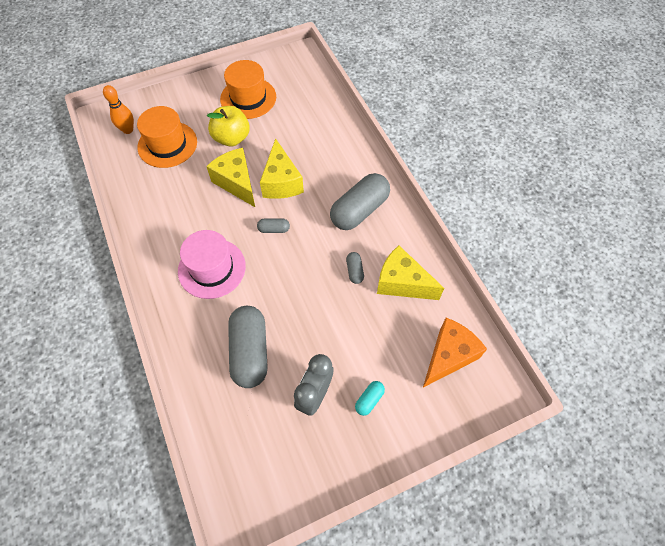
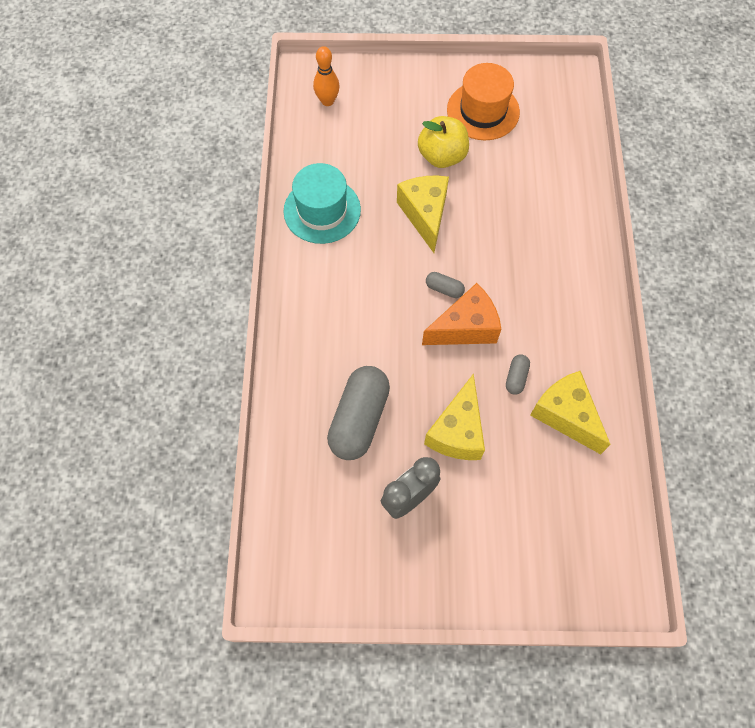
camera: 25 degrees right, 5 degrees up
(155, 208) = (322, 210): none -> turquoise hat
(167, 144) = (365, 136): orange hat -> none
(212, 268) = (356, 306): pink hat -> none
(281, 182) = (477, 234): yellow cheese -> yellow cheese (457, 431)
(359, 210) = (555, 306): grey capsule -> none
(369, 400) = (466, 531): turquoise capsule -> none
(448, 356) = (580, 524): orange cheese -> orange cheese (465, 327)

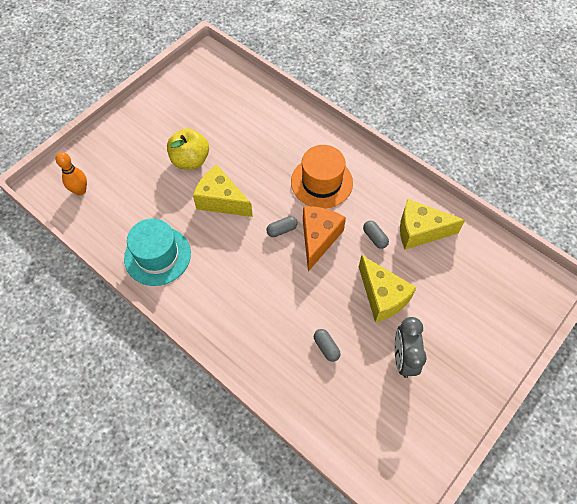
camera: 50 degrees left, 5 degrees down
(359, 419) = (326, 347): grey capsule -> grey capsule, size x0.44
(483, 111) = (182, 116): orange hat -> orange hat (321, 182)

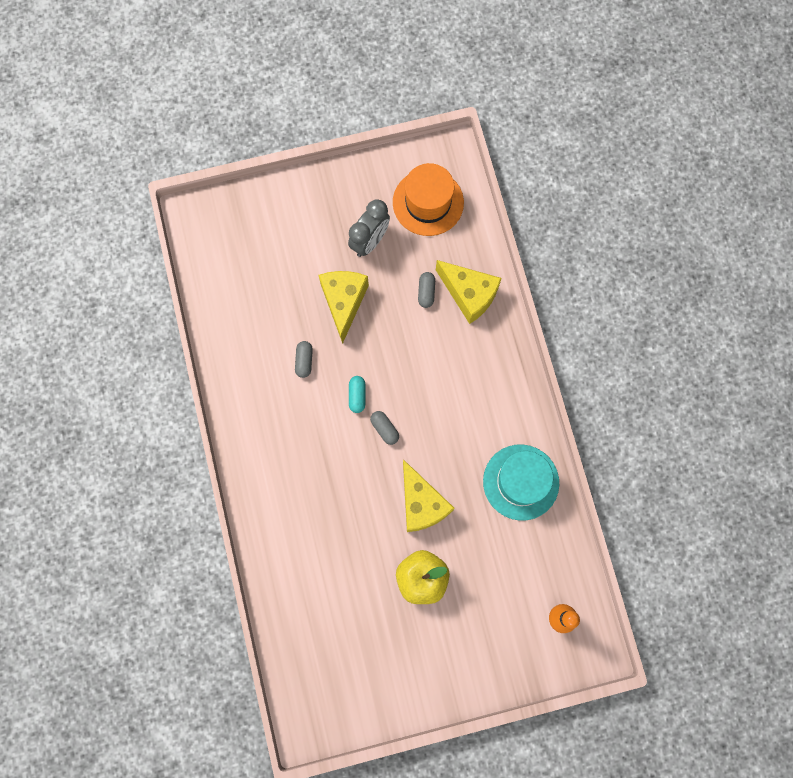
camera: 145 degrees left, 15 degrees up
(282, 230) = (384, 429): grey capsule -> grey capsule turned 45 degrees clockwise
(318, 239) = (357, 396): orange cheese -> turquoise capsule
(321, 182) = (307, 456): orange hat -> orange hat (428, 202)
(420, 231) = (257, 339): yellow cheese -> yellow cheese (469, 294)

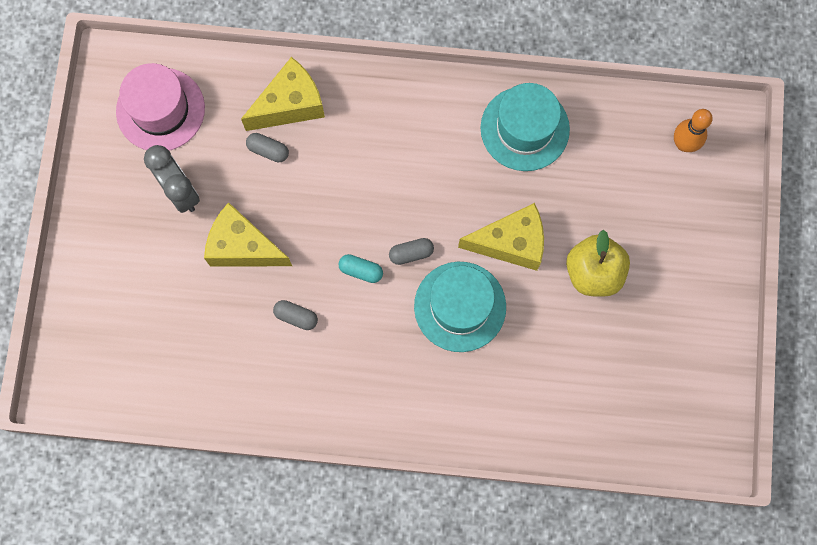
camera: 70 degrees left, 0 degrees up
(356, 481) = (460, 306): none -> turquoise hat
(428, 202) = (160, 109): orange hat -> pink hat

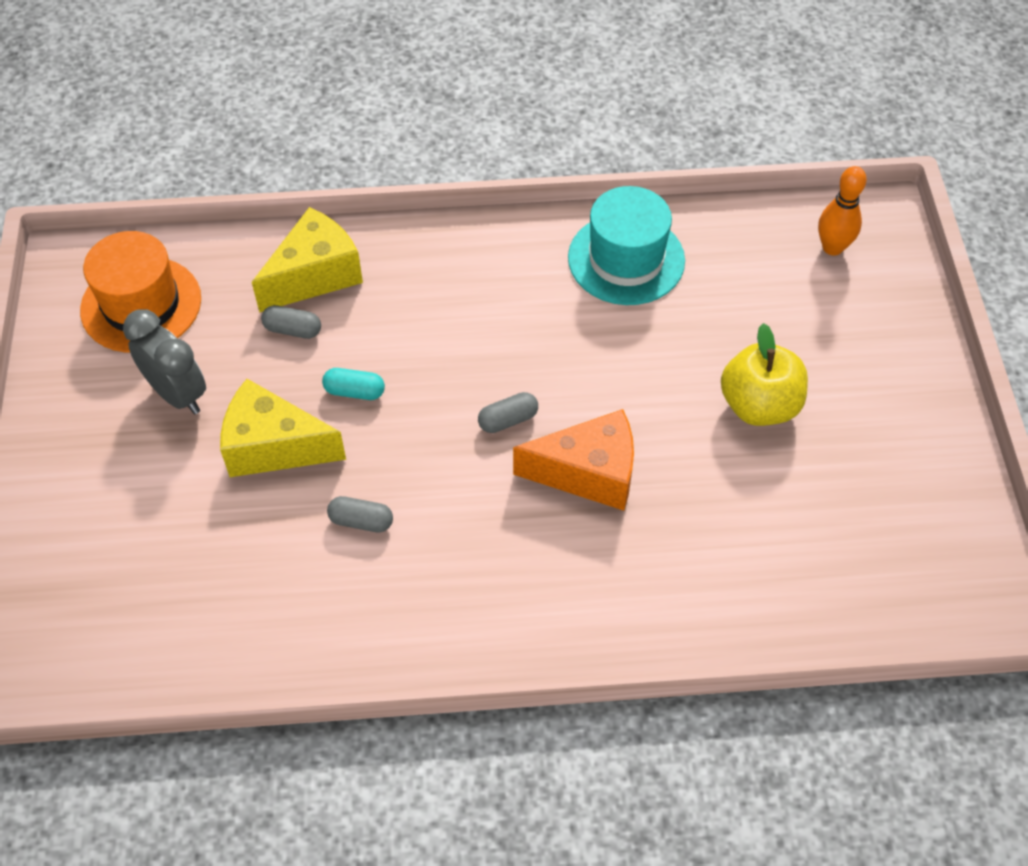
camera: 10 degrees left, 20 degrees down
(160, 109) = (141, 304): pink hat -> orange hat
(361, 271) = (443, 451): turquoise capsule -> turquoise capsule (354, 391)
(460, 306) = (589, 473): turquoise hat -> orange cheese
(511, 243) = (640, 388): yellow cheese -> none

